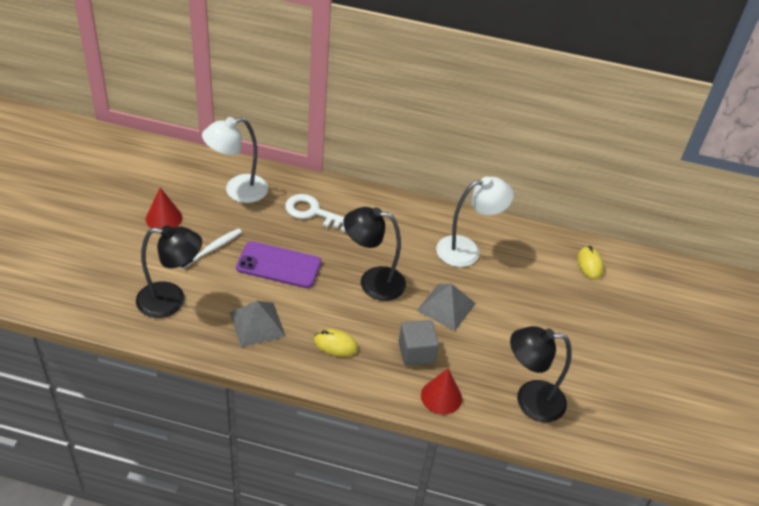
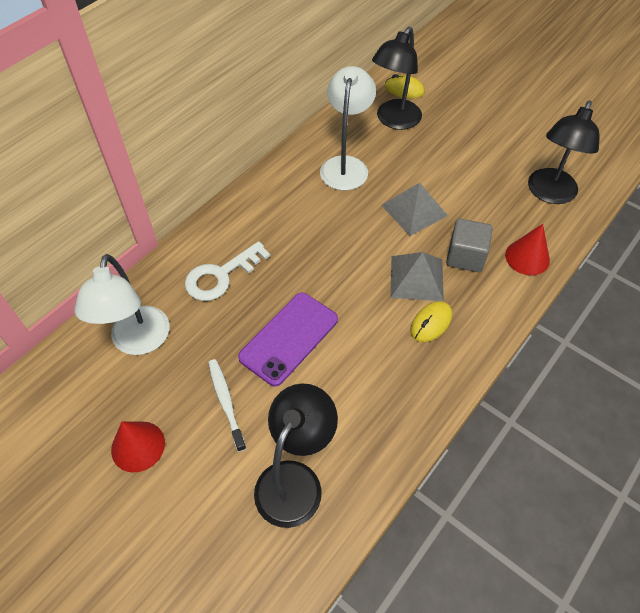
camera: 60 degrees left, 10 degrees up
(257, 324) = (373, 391): grey pyramid -> grey pyramid (417, 278)
(372, 282) = (355, 258): black lamp -> black lamp (394, 121)

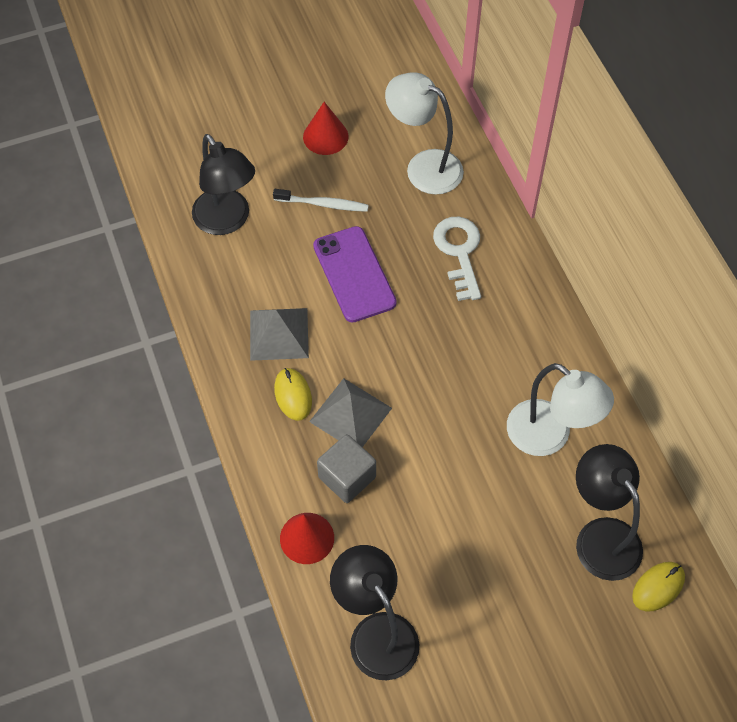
camera: 120 degrees right, 5 degrees up
(414, 210) = (440, 467): grey pyramid -> grey pyramid (279, 334)

